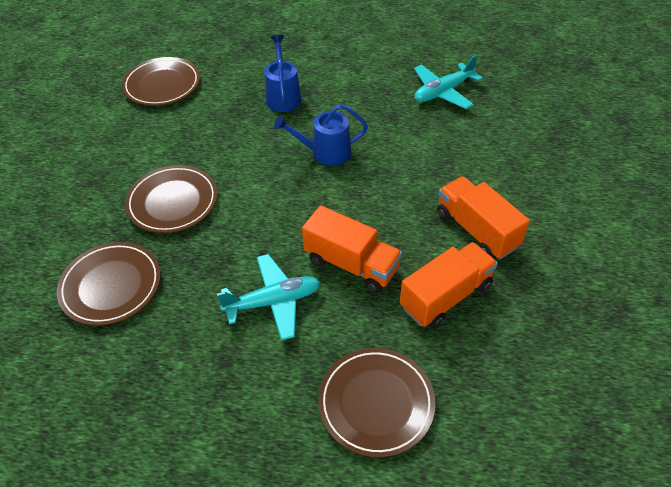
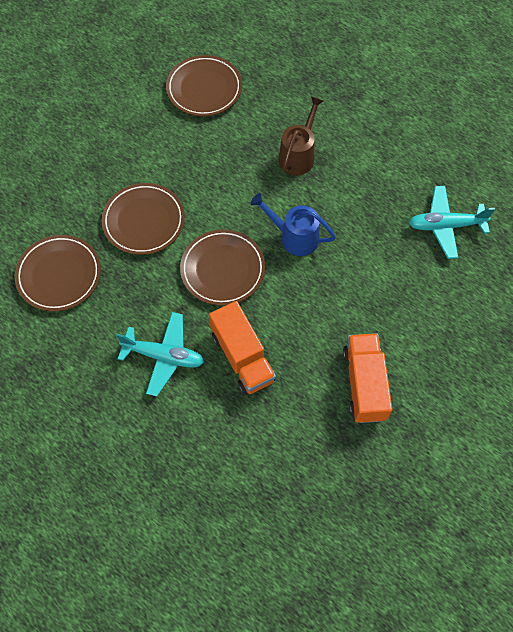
camera: 30 degrees right, 15 degrees up
(283, 96) = (298, 155): blue watering can -> brown watering can
(376, 403) = (182, 481): brown plate -> brown plate (222, 269)
(446, 296) = (294, 428): orange truck -> none

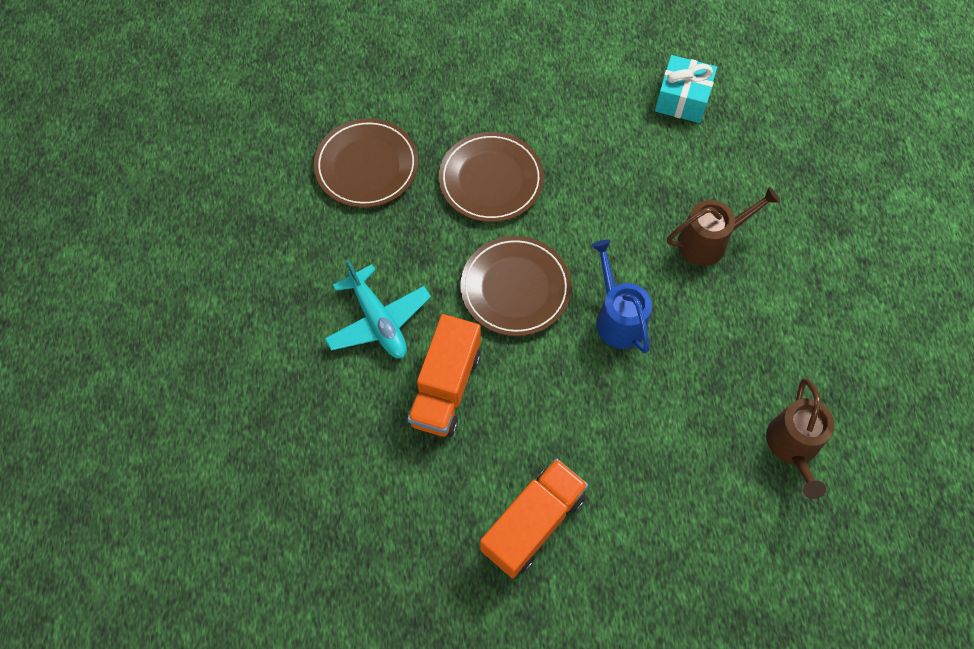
camera: 45 degrees right, 0 degrees up
(204, 89) = (682, 99): brown plate -> turquoise gift
(446, 226) = (793, 446): turquoise plane -> brown watering can

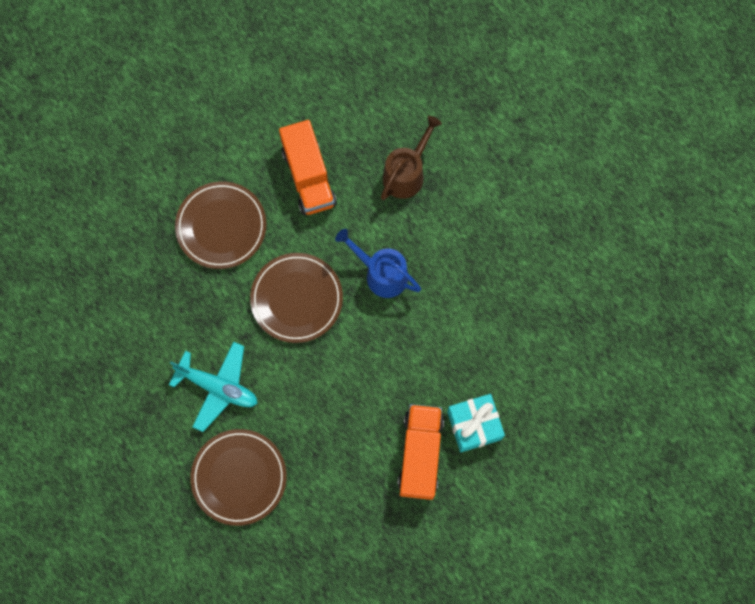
camera: 35 degrees left, 10 degrees up
(367, 166) = (121, 275): brown plate -> brown plate (239, 477)
(446, 387) = (299, 403): orange truck -> orange truck (308, 177)
(682, 99) = (316, 69): turquoise gift -> turquoise gift (474, 425)
(793, 446) = (551, 288): brown watering can -> none

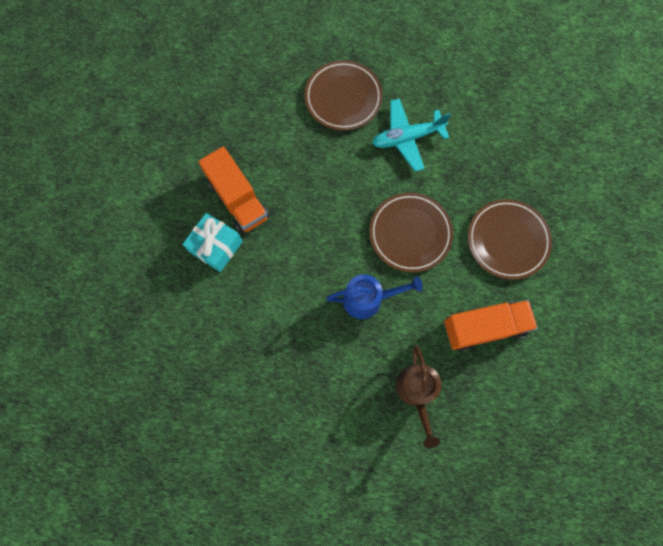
camera: 140 degrees right, 0 degrees up
(308, 177) = (484, 327): orange truck -> orange truck turned 135 degrees clockwise

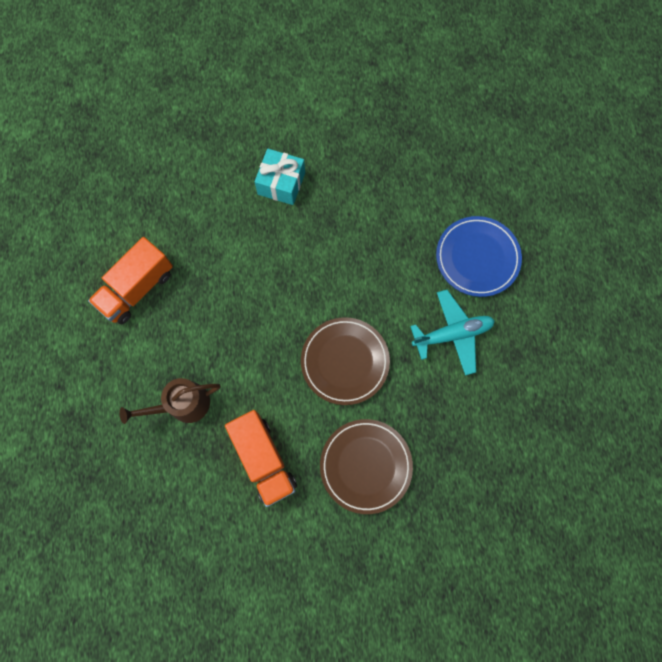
camera: 75 degrees right, 0 degrees up
(238, 199) = (334, 189): orange truck -> orange truck (137, 289)
(343, 98) = (477, 258): brown plate -> blue plate
(367, 299) = (265, 336): blue watering can -> none
(407, 138) = (452, 334): turquoise plane -> turquoise plane turned 105 degrees clockwise

